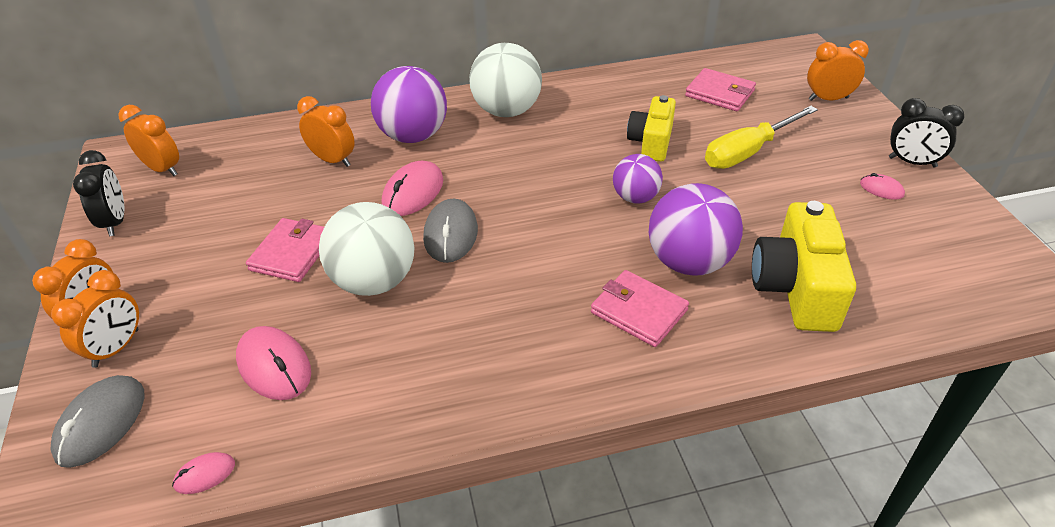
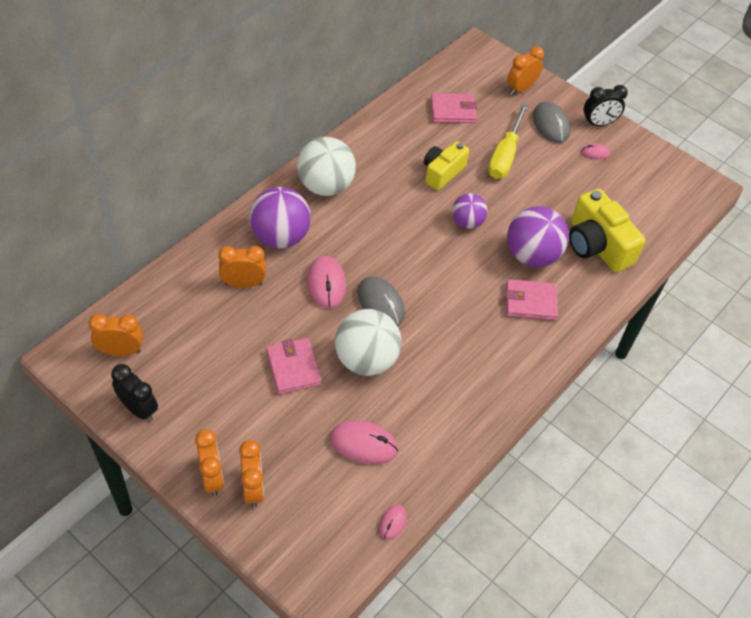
camera: 40 degrees left, 10 degrees up
(101, 423) = (300, 533): grey mouse -> grey mouse (550, 124)
(651, 142) = (442, 173): yellow camera -> yellow camera turned 60 degrees clockwise

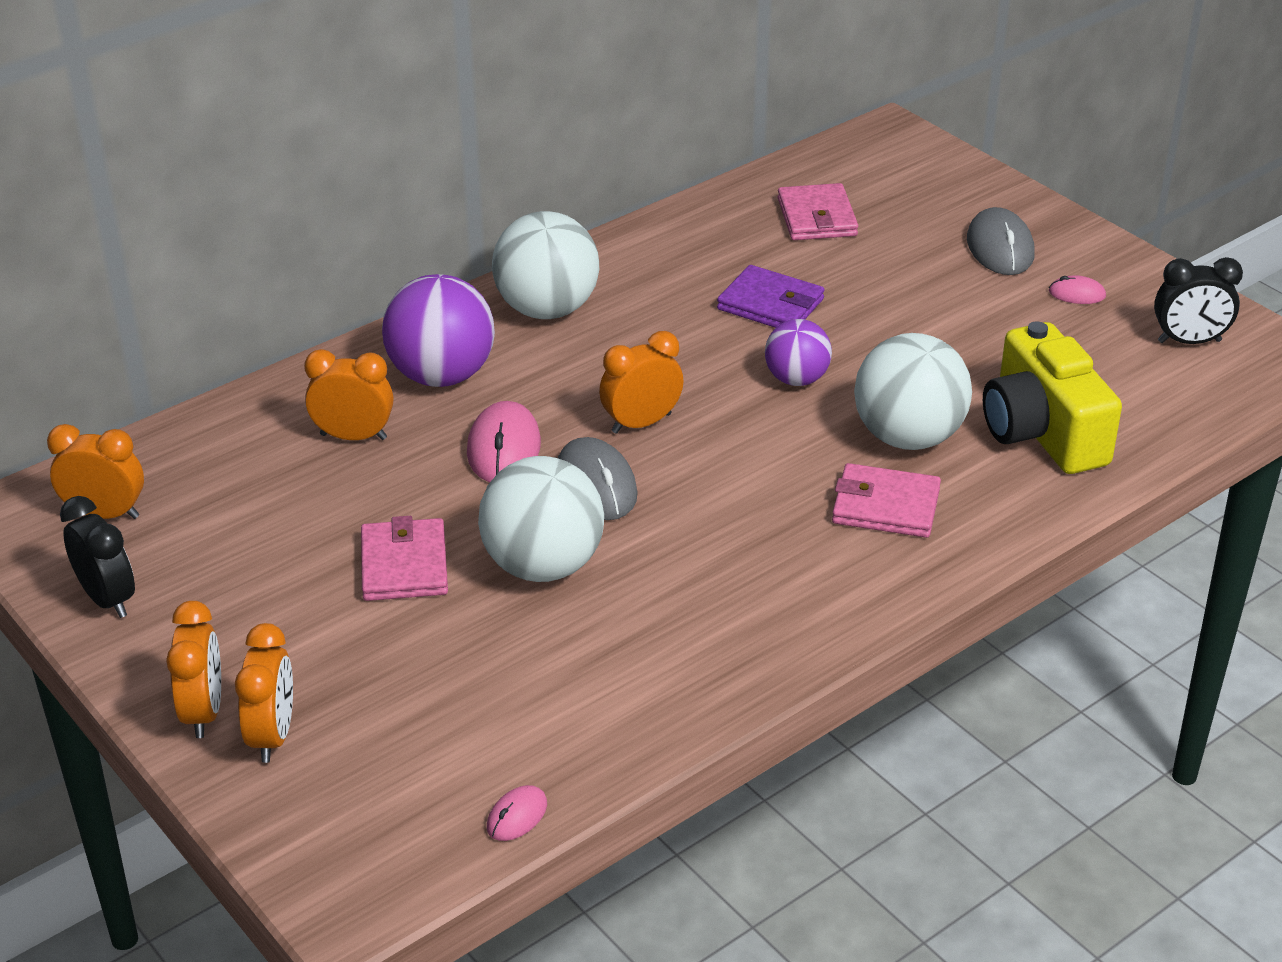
camera: 15 degrees right, 15 degrees down
(363, 444) = (499, 691): pink mouse -> none
(442, 173) = (770, 304): yellow camera -> purple wallet
(453, 111) = (816, 217): pink wallet -> pink wallet turned 75 degrees clockwise
(505, 155) = (898, 287): yellow screwdriver -> none
(521, 89) = (956, 193): orange clock -> orange clock (641, 423)
(532, 255) = (908, 437): purple ball -> white ball
(598, 124) = (1095, 252): black clock -> black clock (1189, 341)

